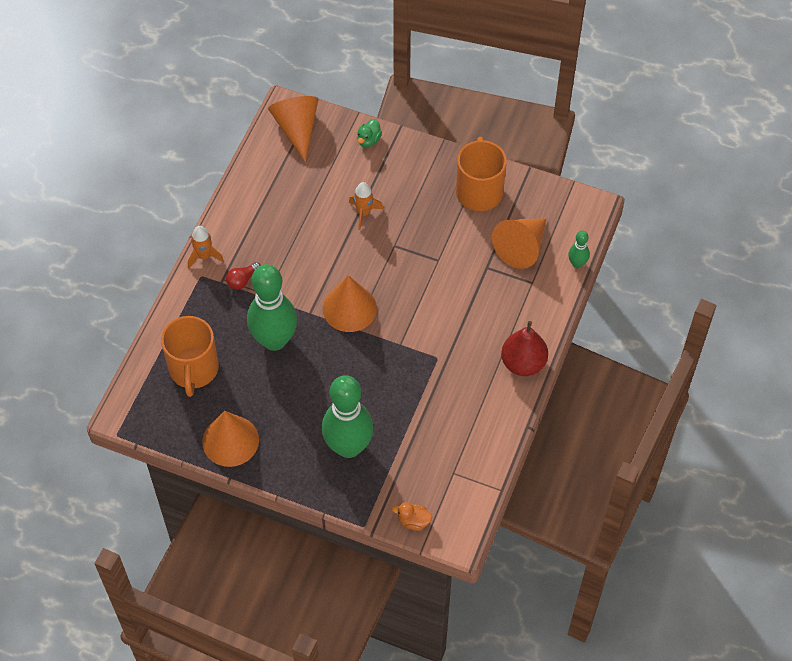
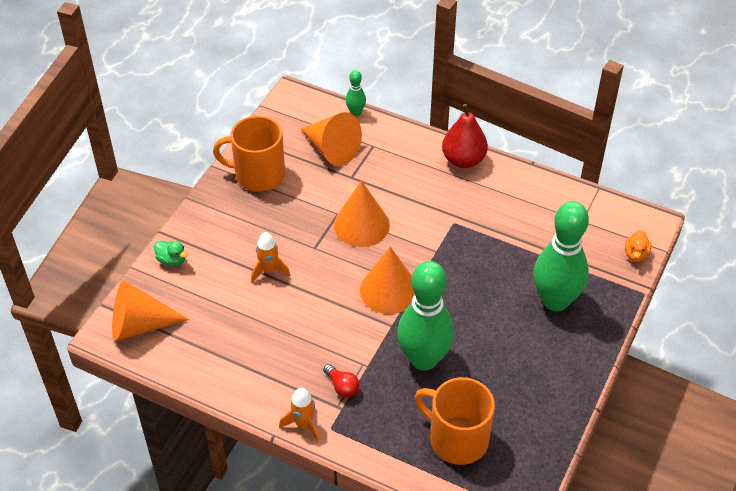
camera: 85 degrees left, 10 degrees down
(193, 369) = (457, 439): orange mug -> orange mug turned 150 degrees counterclockwise
(230, 440) = (549, 405): orange cone -> orange cone (361, 225)

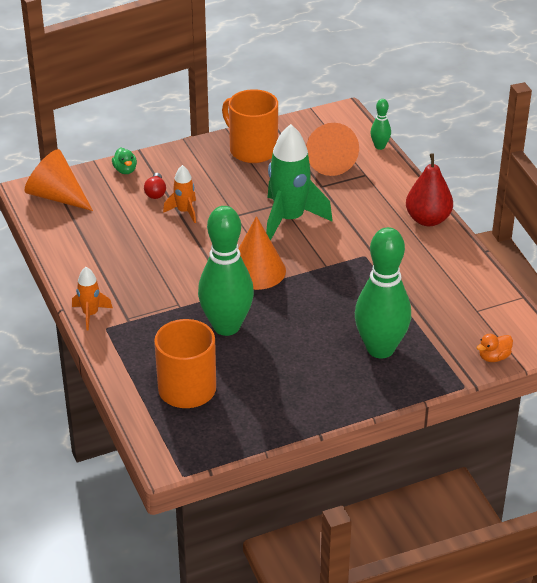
camera: 40 degrees right, 10 degrees down
(342, 386) = (145, 308): red light bulb -> red light bulb (156, 192)
(361, 225) = (289, 219): orange cone -> green rocket

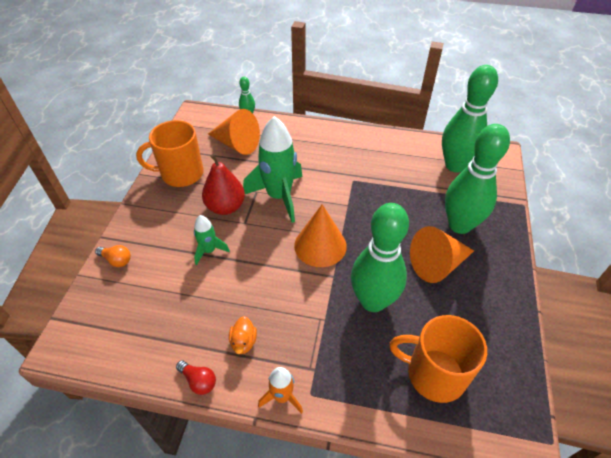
camera: 55 degrees left, 10 degrees up
(57, 196) = (93, 330): orange cone -> orange cone (437, 264)
(125, 170) = (116, 260): green duck -> orange light bulb
(156, 192) = (166, 256): red light bulb -> red light bulb (198, 381)
(184, 211) = (209, 250): orange rocket -> green rocket
(428, 219) = (342, 134): red pear -> red pear (225, 207)
(472, 317) = (455, 165): none -> green bowling pin
(493, 357) = (502, 177): orange duck -> orange duck (243, 342)

